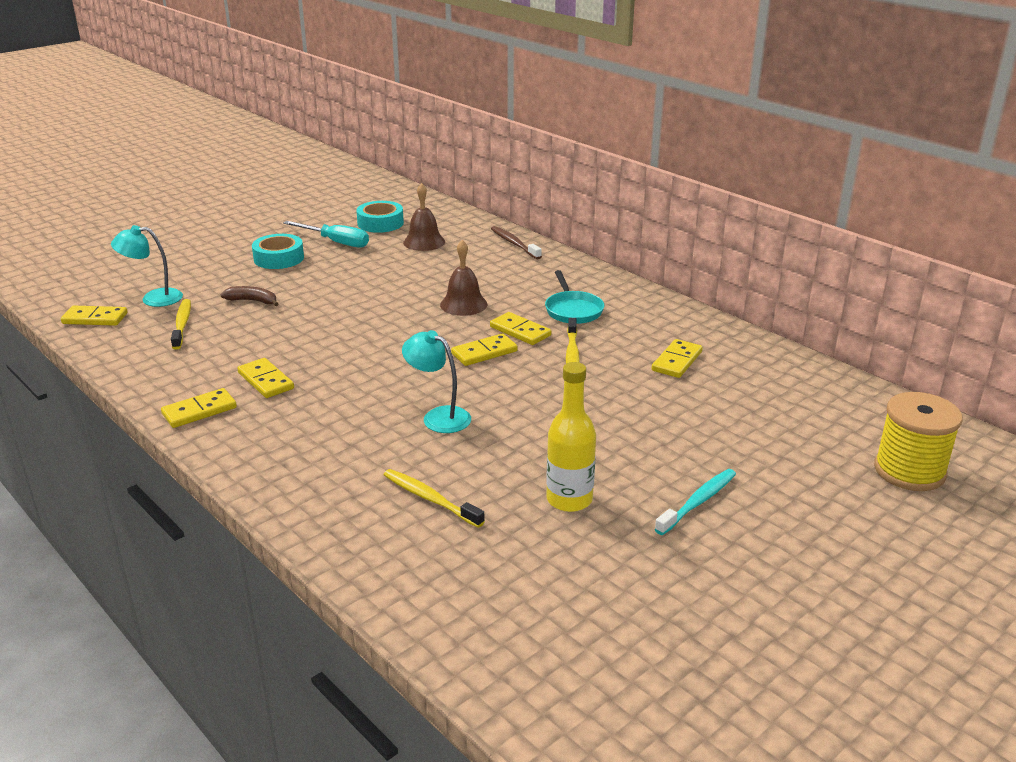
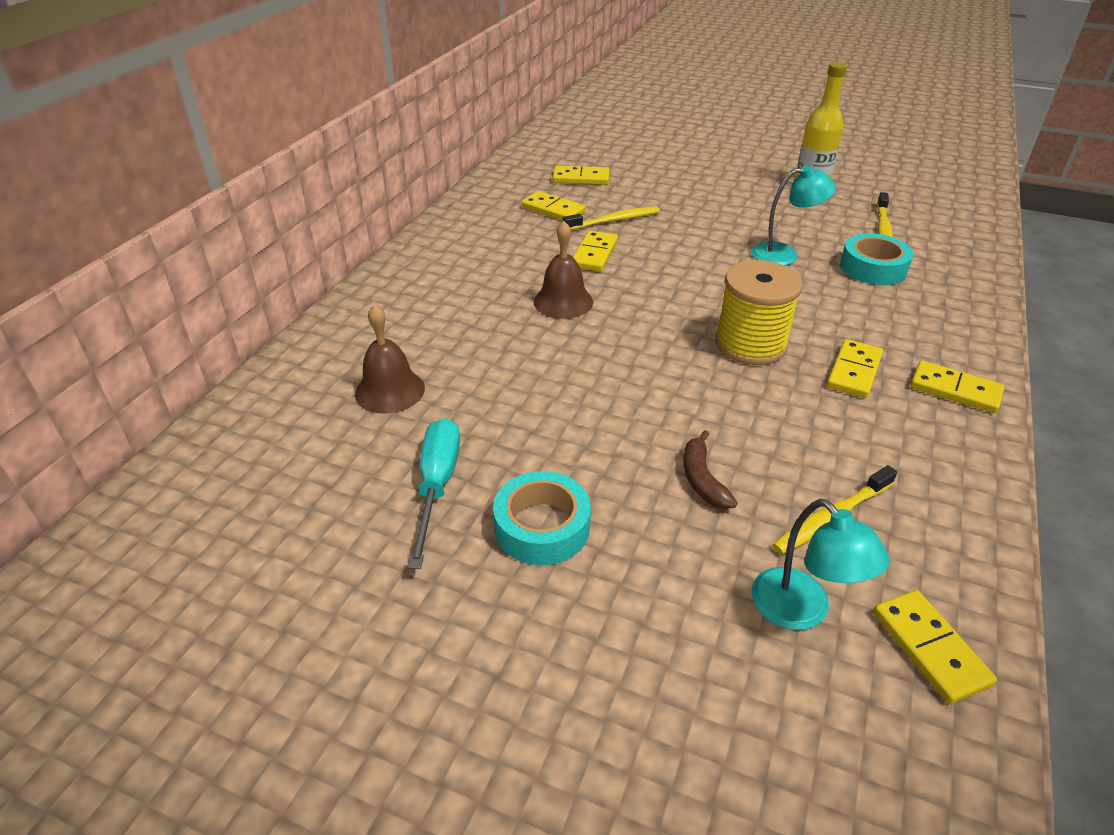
camera: 115 degrees left, 10 degrees up
(380, 223) = (328, 466): turquoise tape -> turquoise tape (873, 268)
(438, 417) = (784, 254): turquoise lamp -> turquoise lamp turned 105 degrees counterclockwise
(484, 352) = (655, 262): yellow domino -> yellow domino (553, 209)
(514, 243) = (359, 313): brown toothbrush -> none
(573, 310) = (524, 238): turquoise pan -> none
(698, 502) = (757, 148): turquoise toothbrush -> none
(909, 471) = (648, 103): yellow spool -> yellow spool (750, 344)

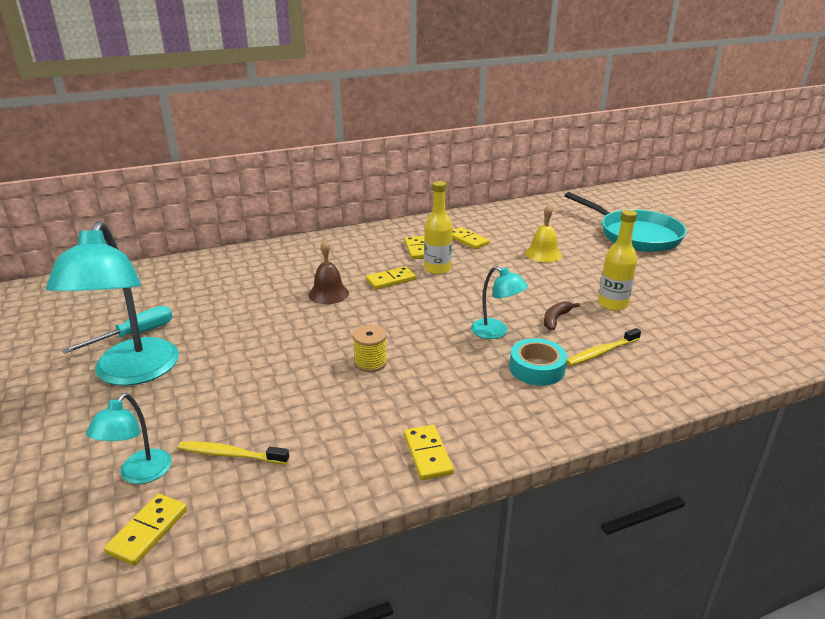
camera: 45 degrees right, 10 degrees down
(390, 390) = (191, 291): brown bell -> none
(542, 527) = (132, 373): turquoise tape -> turquoise lamp
(614, 220) = (437, 269): yellow toothbrush -> yellow bottle
(673, 162) = (543, 254): none -> yellow bell
(702, 479) = (219, 400): brown banana -> brown banana (556, 319)
(708, 114) = (635, 235): none -> turquoise pan
(750, 344) = (370, 362): yellow spool -> yellow spool, size x0.62
(854, 371) = (393, 408): yellow domino -> none

